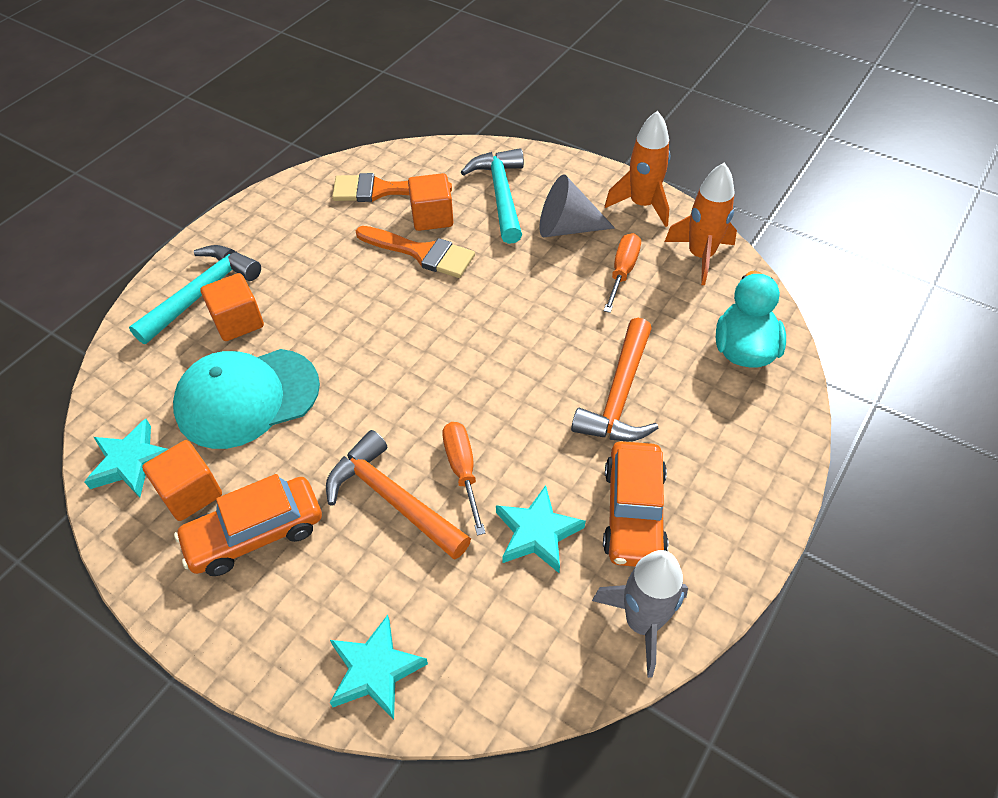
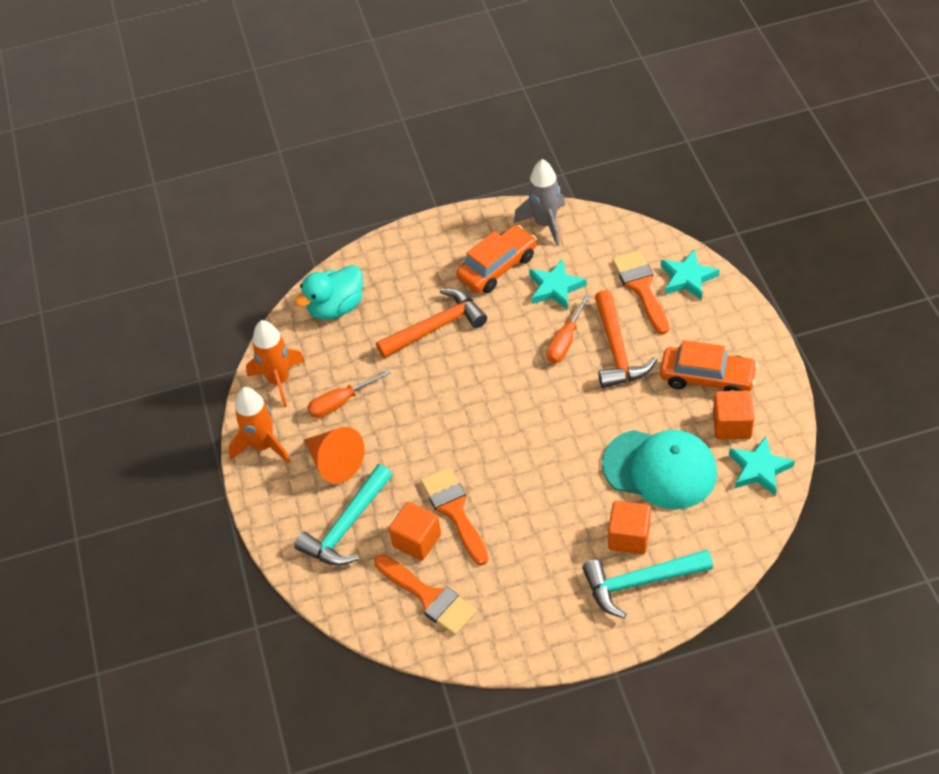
camera: 135 degrees left, 0 degrees up
(429, 609) = (641, 287): none -> orange brush
(567, 228) = (335, 462): grey cone -> orange cone

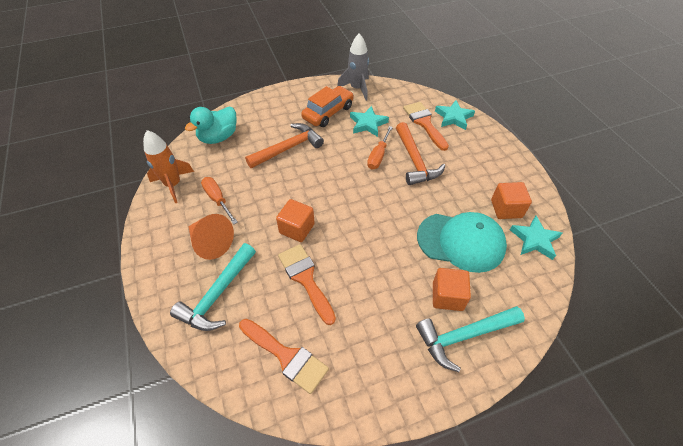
camera: 10 degrees left, 0 degrees up
(263, 446) = (155, 232): orange rocket -> none
(340, 403) = (217, 199): orange screwdriver -> orange screwdriver turned 90 degrees clockwise
(417, 540) = (275, 305): orange cube -> orange cube (297, 228)
(707, 378) = (481, 177): orange car -> none

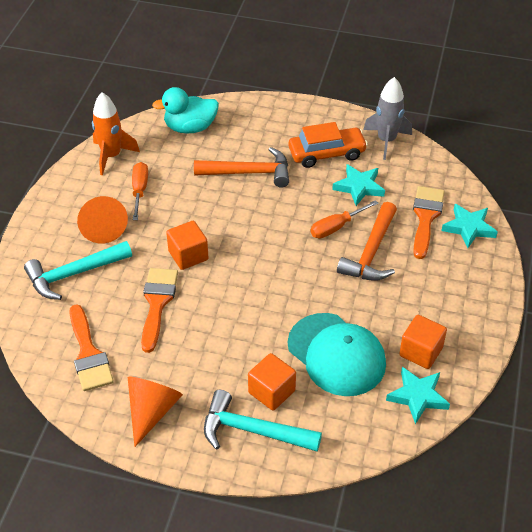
camera: 35 degrees right, 5 degrees down
(379, 372) = (152, 411): none -> orange cone

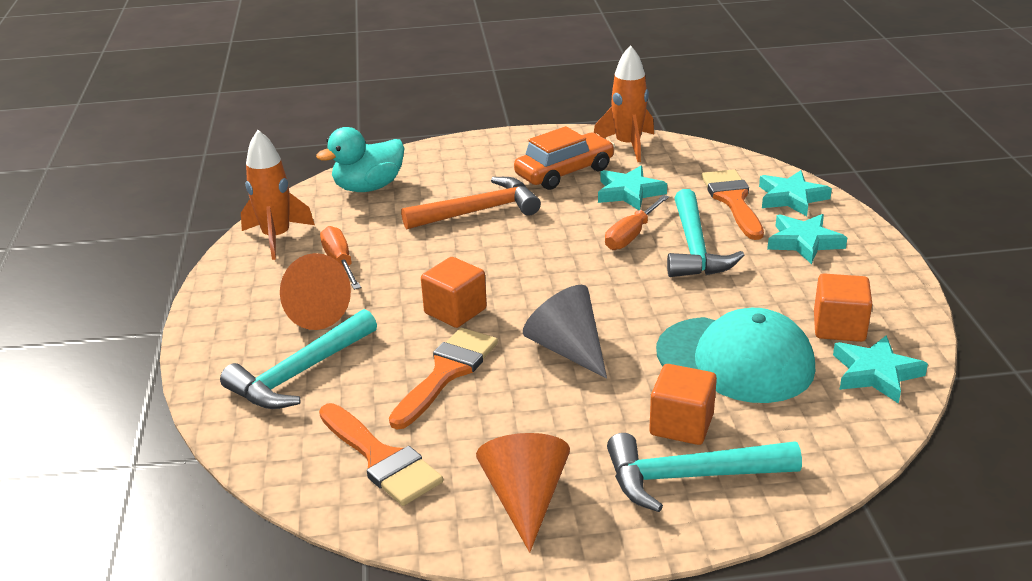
camera: 20 degrees left, 15 degrees down
(157, 303) = (446, 373): orange brush -> orange brush turned 45 degrees clockwise
(238, 310) = (567, 349): none -> grey cone
(371, 252) = (694, 248): orange hammer -> turquoise hammer
(386, 141) = (628, 145): grey rocket -> orange rocket
(449, 271) = (804, 242): none -> turquoise star

